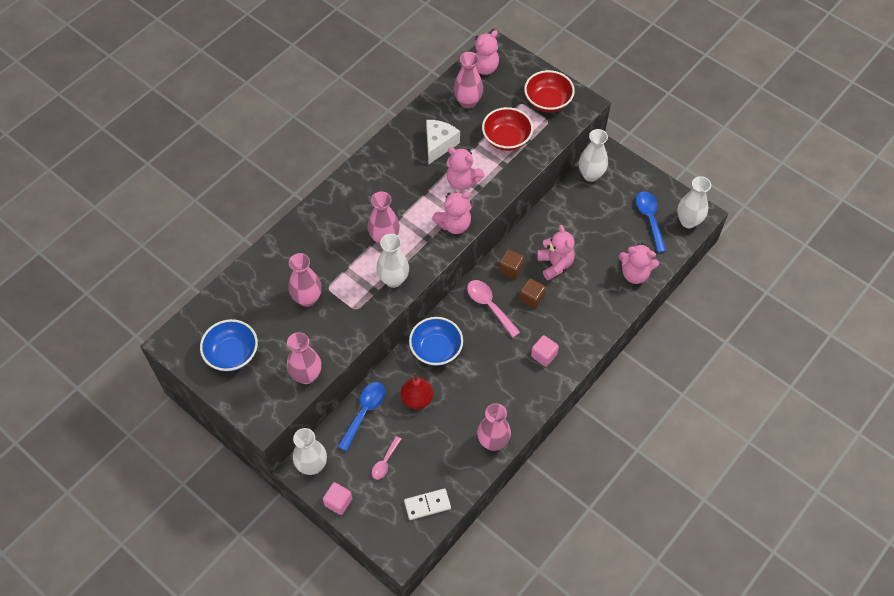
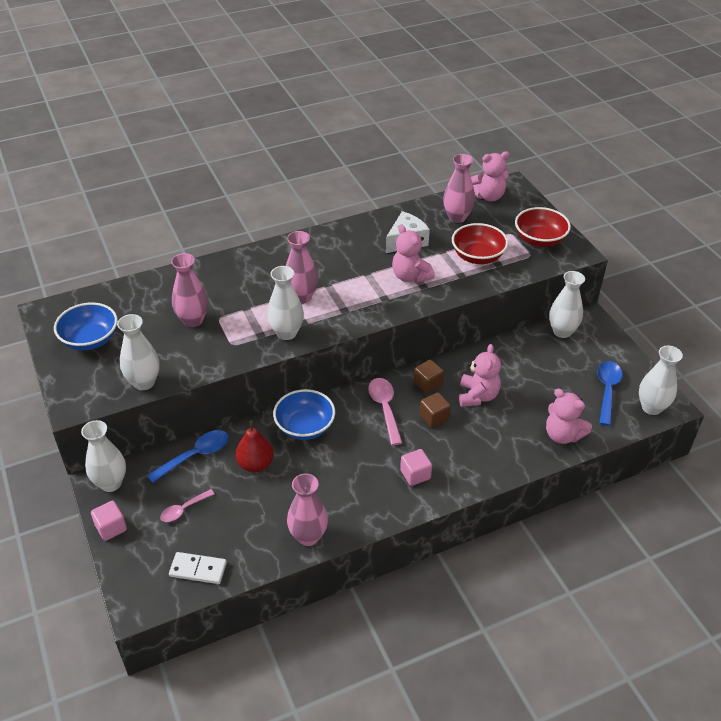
camera: 25 degrees right, 15 degrees down
(306, 375) = (144, 382): pink vase -> white vase
(454, 224) = (378, 308): pink teddy bear -> none

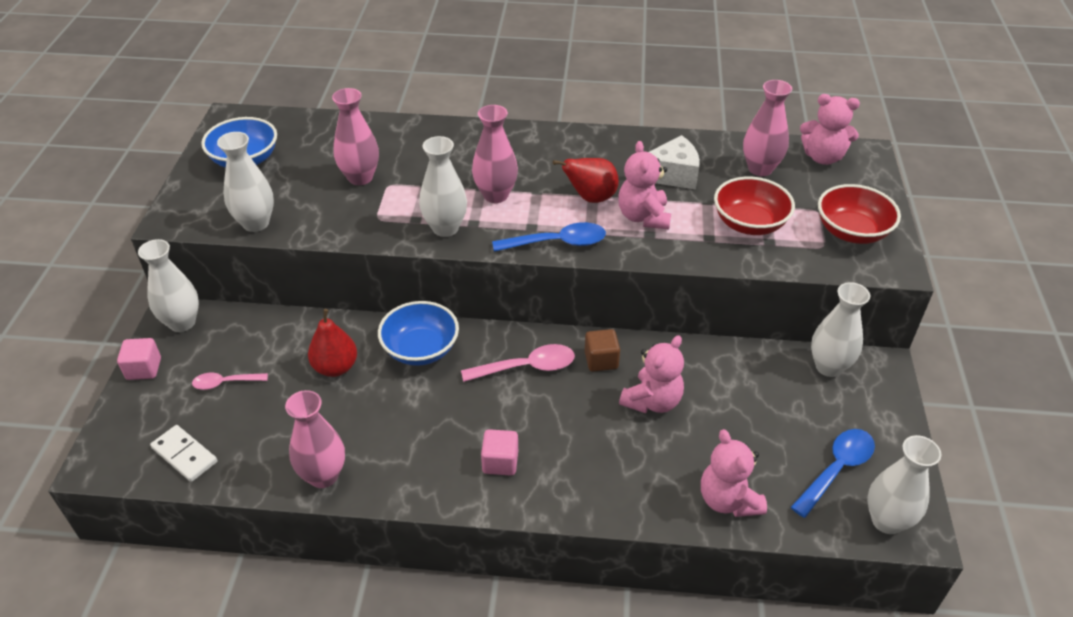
camera: 30 degrees right, 0 degrees up
(195, 455) = (284, 330): blue spoon -> blue spoon (557, 243)
(366, 276) = (590, 198): none -> red pear
(384, 408) = (527, 367): pink spoon -> pink spoon turned 60 degrees clockwise
(434, 417) = (577, 403): brown cube -> none

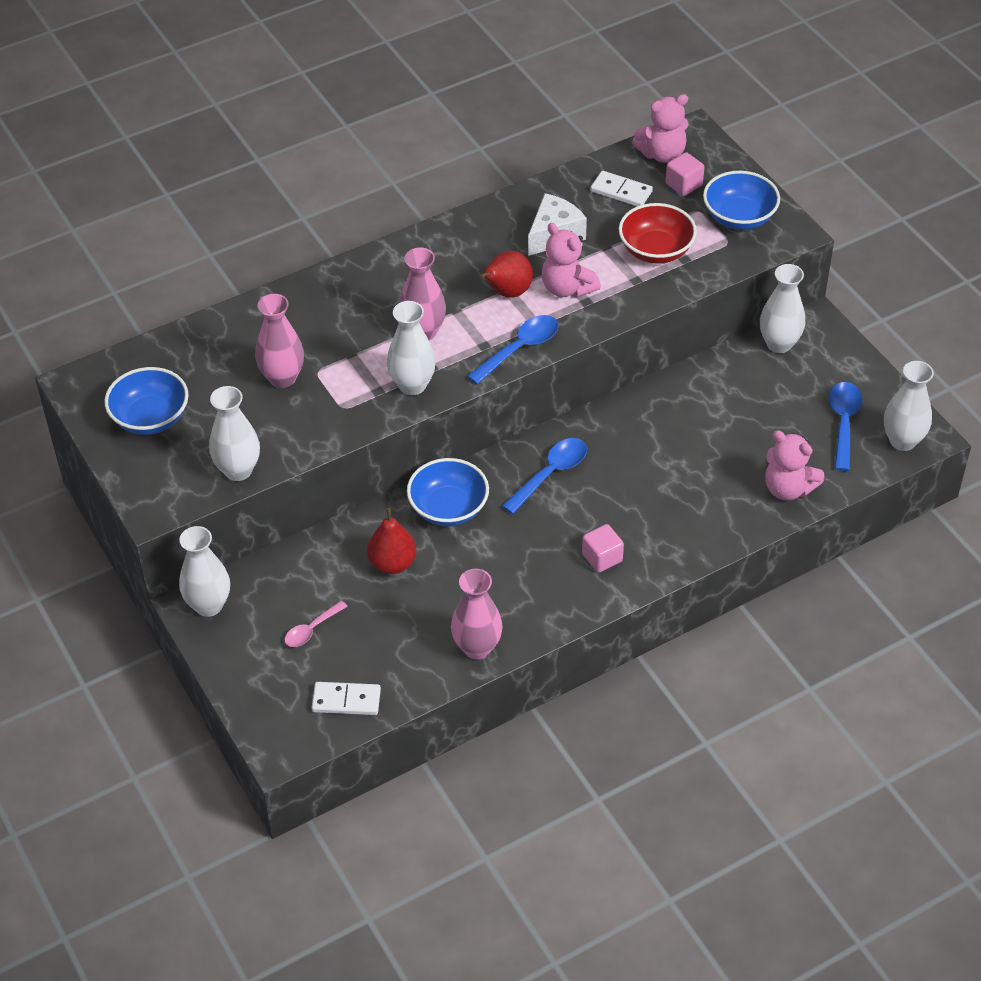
camera: 35 degrees left, 5 degrees up
(144, 369) = (224, 661): pink cube -> pink cube (683, 185)
(527, 367) = (550, 474): pink spoon -> blue spoon
(601, 360) = (604, 435): brown cube -> none
(652, 401) = (672, 446): pink teddy bear -> none
(760, 169) = (621, 191): pink vase -> white domino
(851, 232) = (739, 217): red bowl -> blue bowl

